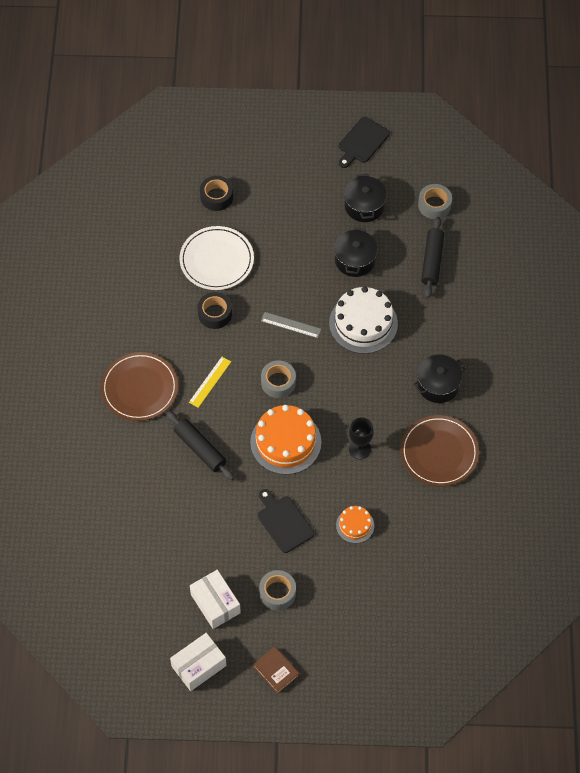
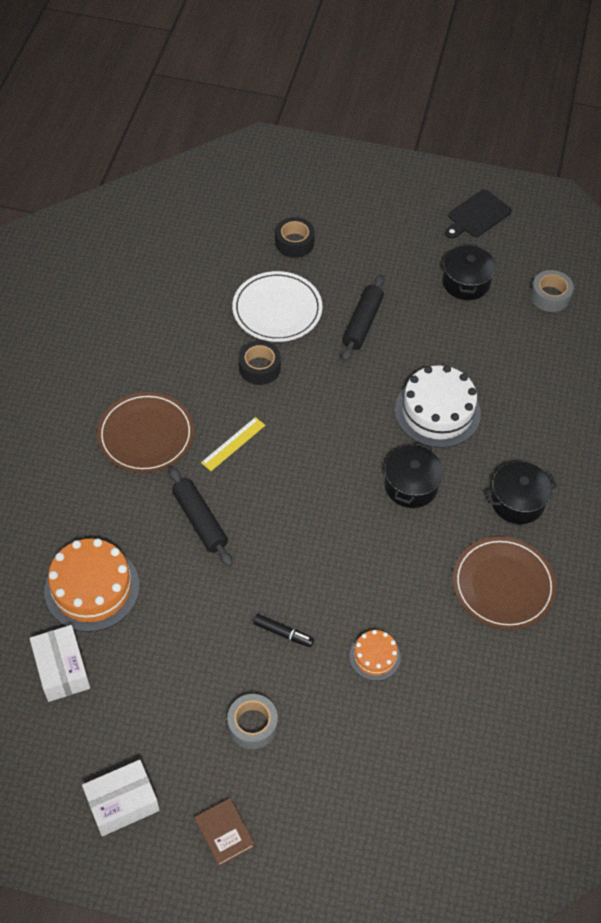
camera: 10 degrees right, 5 degrees down
(215, 603) = (167, 722): white box -> white box (62, 669)
(278, 382) = (317, 460): grey tape -> none
(284, 522) = (283, 633): black cutting board -> black marker
(285, 442) = (309, 533): orange cake -> orange cake (92, 588)
(291, 325) = (348, 397): grey ruler -> none
(355, 260) = (442, 339): black pot -> black pot (411, 485)
(360, 449) = (401, 560): black goblet -> none
(432, 261) = (536, 357): black rolling pin -> black rolling pin (362, 323)

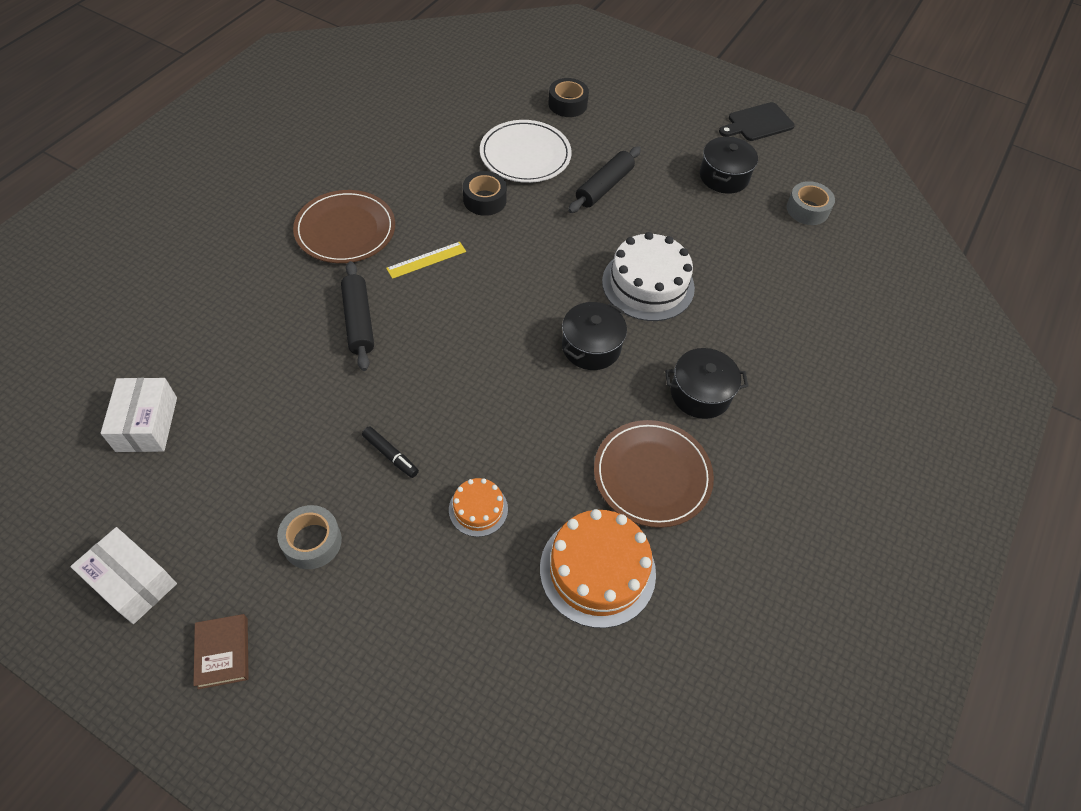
camera: 15 degrees right, 0 degrees up
(92, 588) = (219, 354): orange cake -> orange cake (597, 570)
(122, 803) = (132, 582): white box -> white box turned 45 degrees clockwise

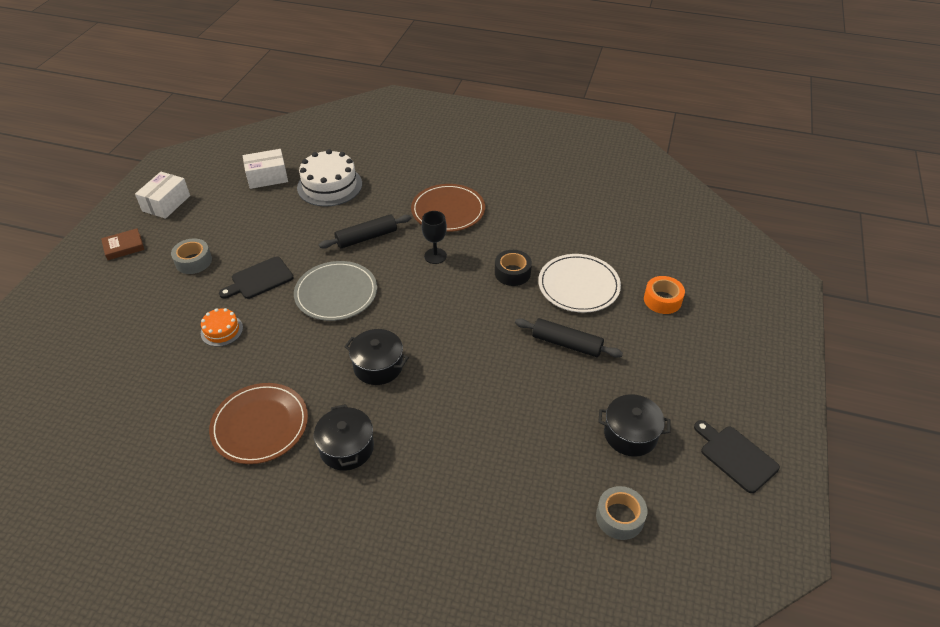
camera: 80 degrees right, 10 degrees down
(390, 455) = (259, 279): black marker -> black cutting board
(426, 260) = (435, 256): yellow ruler -> black goblet
(454, 370) = (336, 293): none -> grey plate
(567, 104) = (662, 300): black tape -> orange tape
(597, 570) = (176, 404): orange cake -> none
(648, 284) = (459, 393): white cake -> white cake (329, 185)

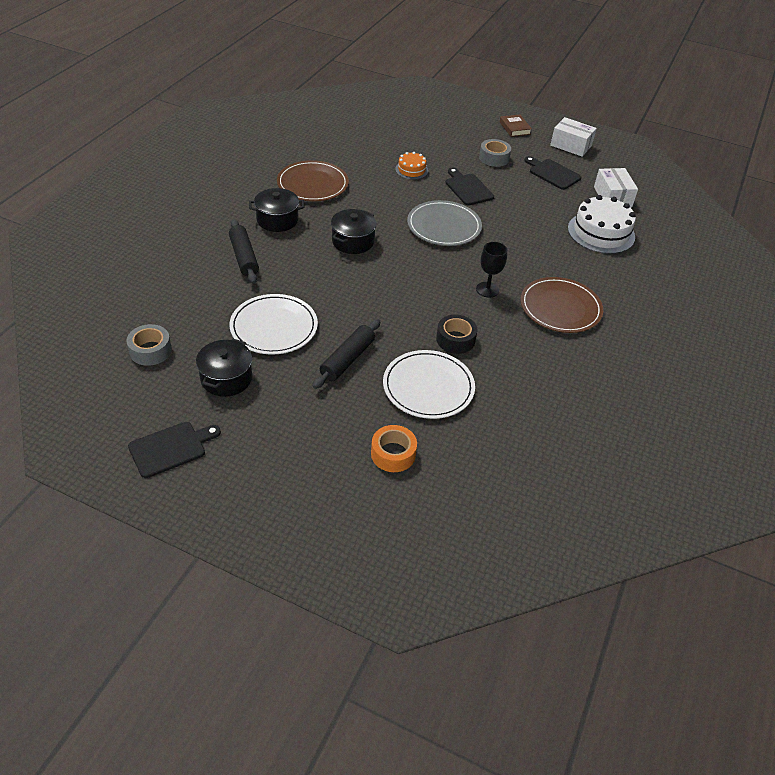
camera: 95 degrees right, 0 degrees up
(225, 216) = (552, 173): none -> black cutting board
(366, 237) = (518, 249): black rolling pin -> black rolling pin (244, 257)
(542, 410) = (274, 327): none -> white plate

